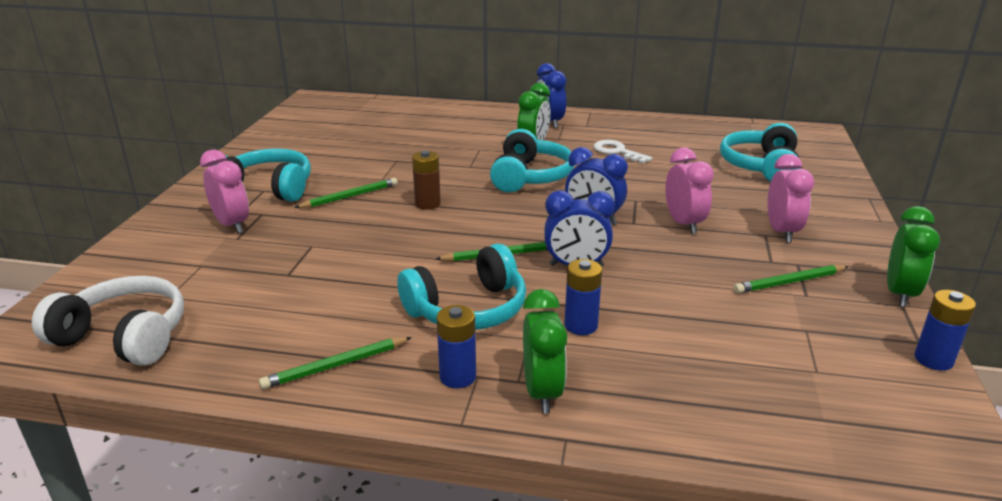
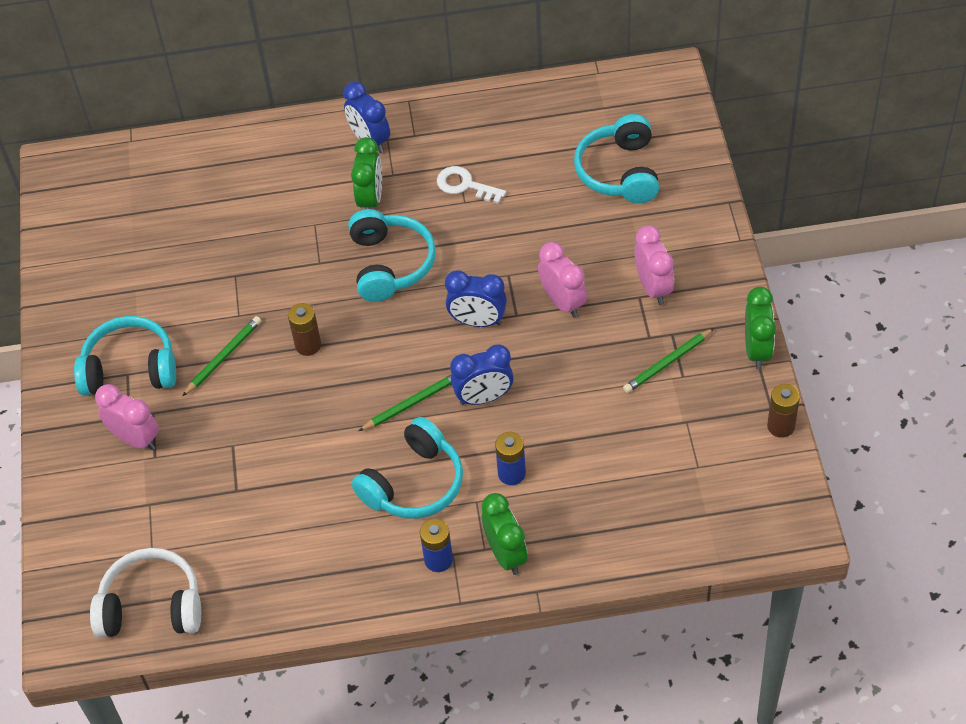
camera: 15 degrees left, 25 degrees up
(336, 365) = (341, 579): green pencil -> none
(933, 360) = (781, 426): blue battery -> brown battery

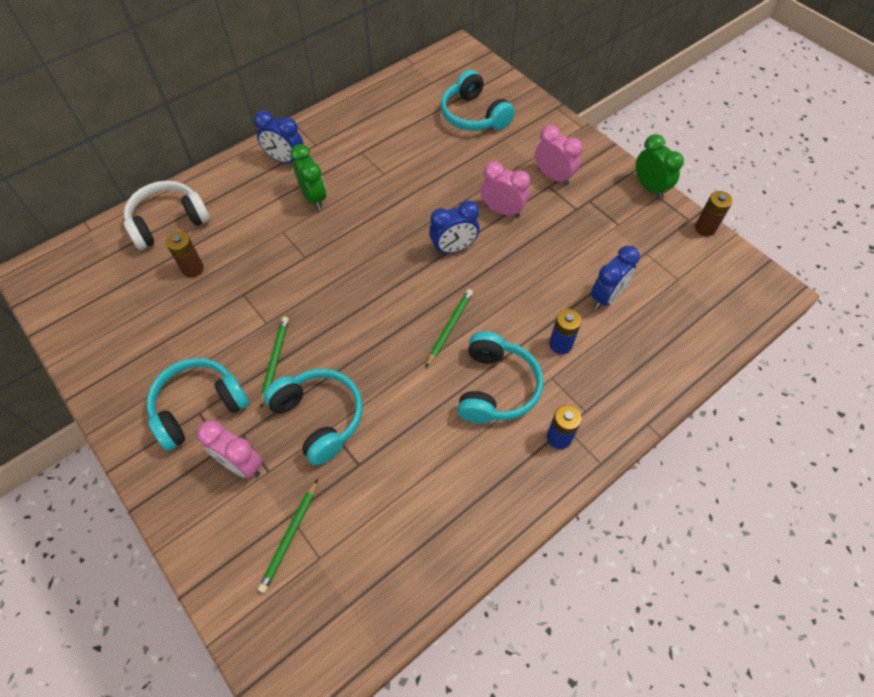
camera: 35 degrees left, 5 degrees up
(135, 439) = (241, 464): pink clock -> pink clock turned 150 degrees counterclockwise
(151, 606) = (352, 610): white headphones -> white headphones (168, 222)
(308, 345) = (338, 321): brown battery -> brown battery (192, 269)
(390, 264) = (360, 236): turquoise headphones -> turquoise headphones (319, 418)
(465, 185) = (376, 163): white key -> none
(484, 397) = (498, 299): blue clock -> blue clock (606, 297)
(506, 554) = (604, 407): green clock -> none
(667, 363) = (602, 220): green pencil -> green pencil (290, 536)

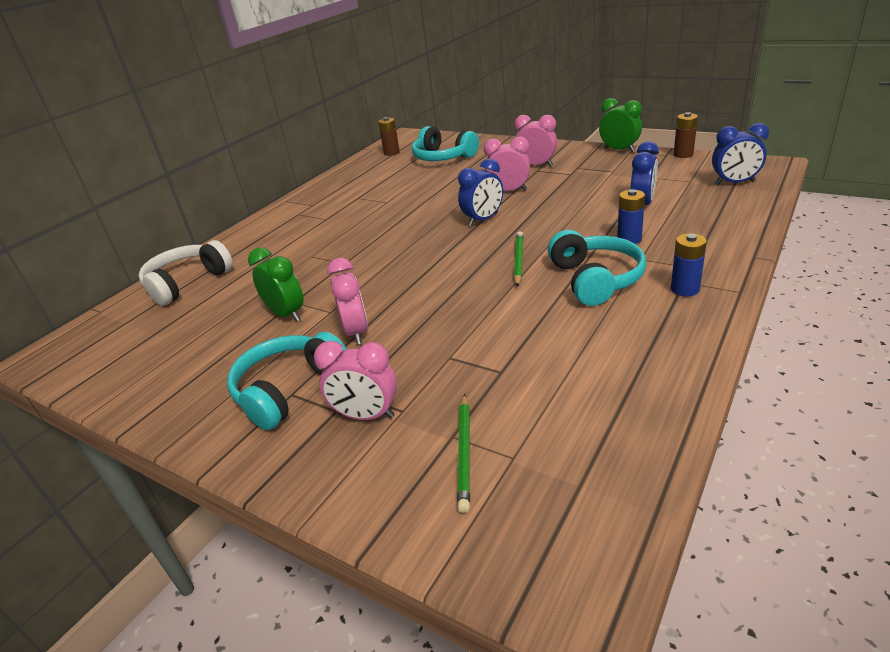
camera: 15 degrees left, 25 degrees down
(192, 269) = (229, 302): brown battery -> brown battery (391, 153)
(275, 361) = (356, 332): green pencil -> pink clock
(285, 160) = (288, 219): blue clock -> blue clock (734, 183)
(314, 198) = (330, 230): green clock -> green clock (286, 314)
(319, 418) = (432, 354): turquoise headphones -> none

